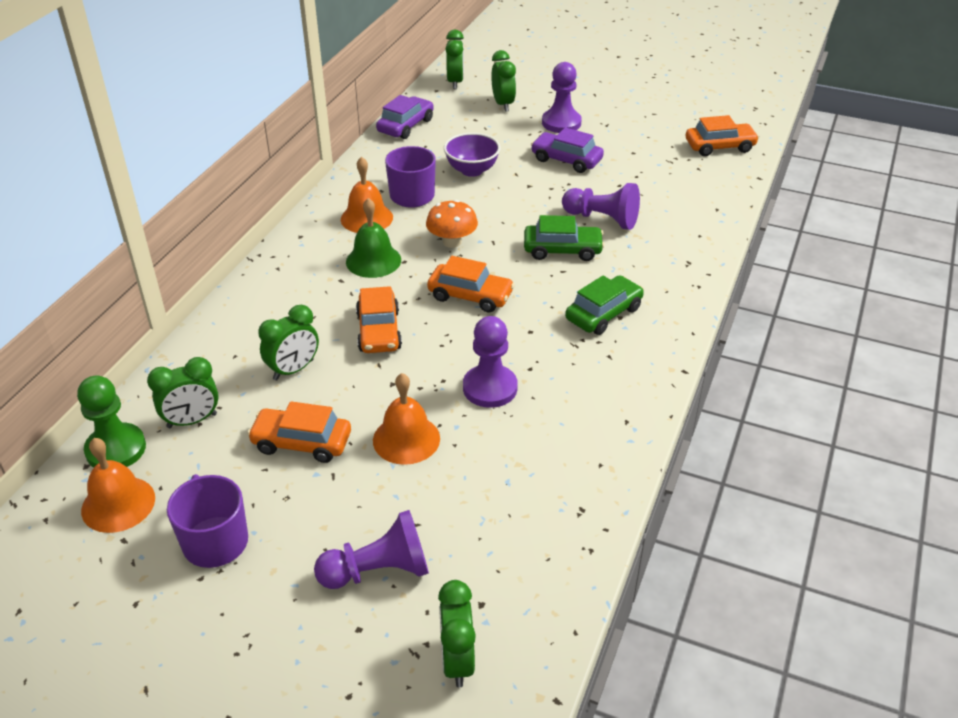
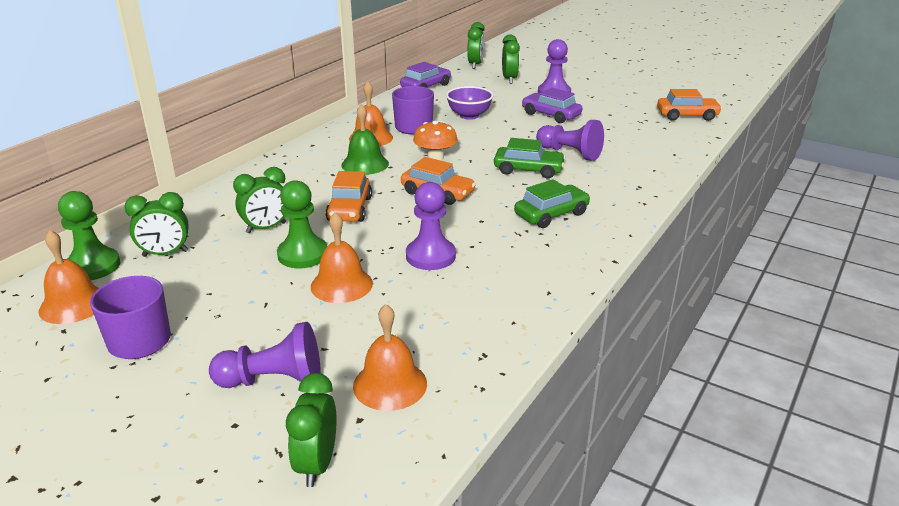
camera: 10 degrees right, 10 degrees down
(302, 442) = (249, 278): orange car -> none
(349, 403) = (303, 254): none -> green pawn
(498, 559) = (390, 384): none -> orange bell

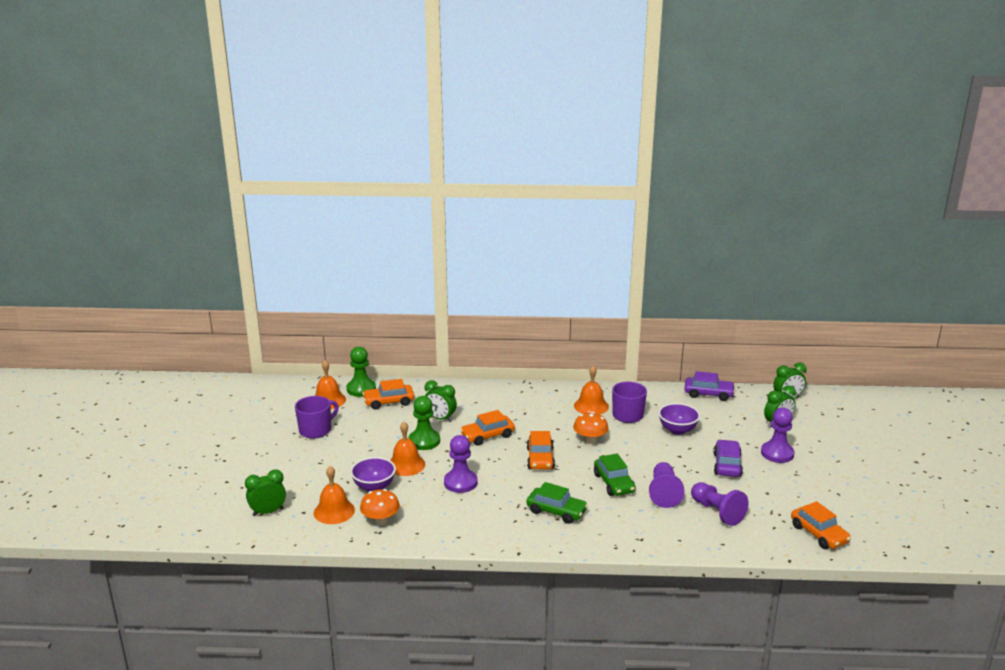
camera: 60 degrees right, 5 degrees down
(165, 254) = (389, 402): green clock -> orange car
(274, 380) = (314, 478): purple pawn -> purple pawn (717, 512)
(365, 164) = (550, 418): green bell -> none
(366, 327) = (374, 487): none -> purple bowl
(457, 345) = (380, 521): none -> orange mushroom

